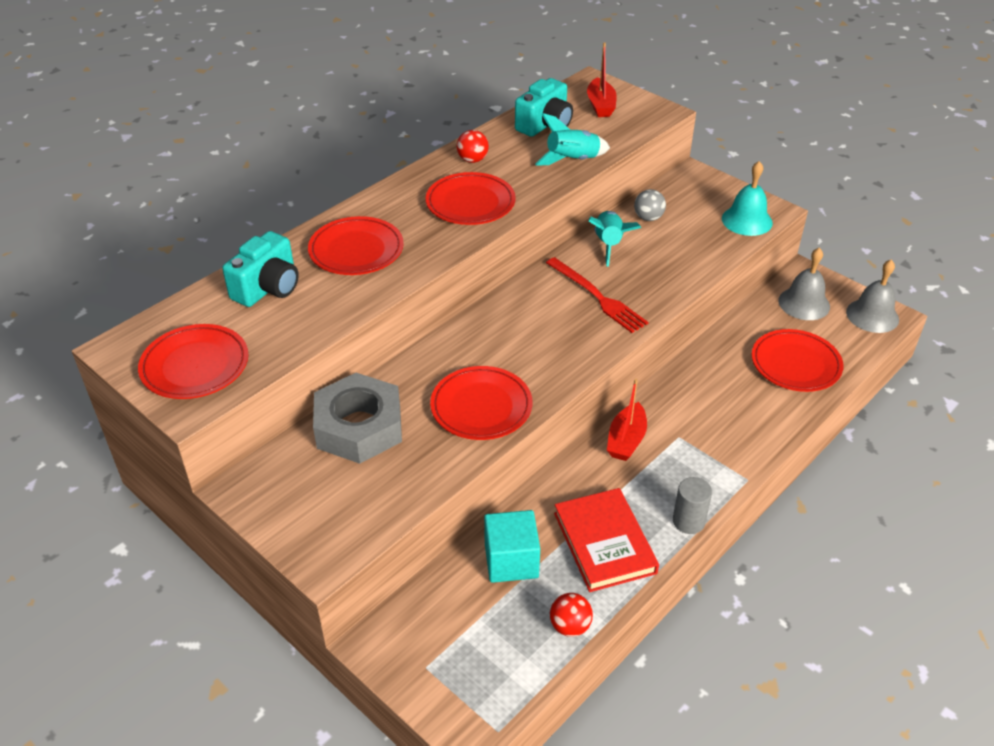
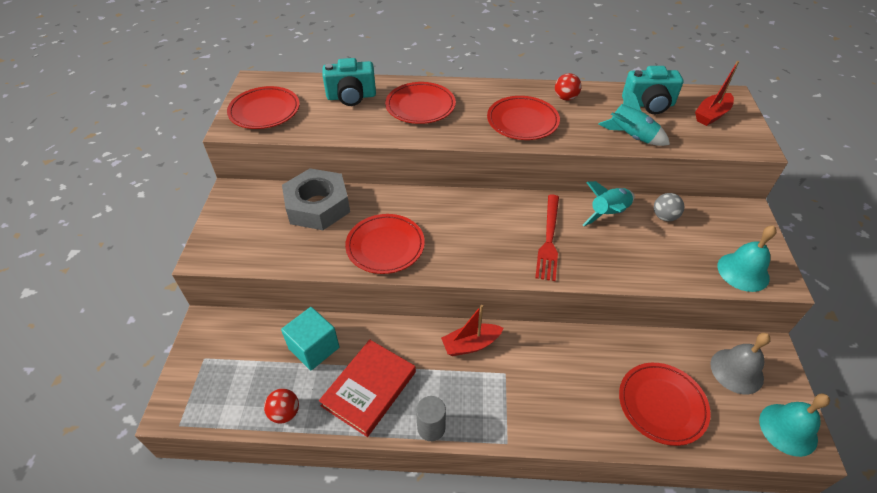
camera: 50 degrees right, 5 degrees up
(872, 315) = (788, 429): grey bell -> turquoise bell

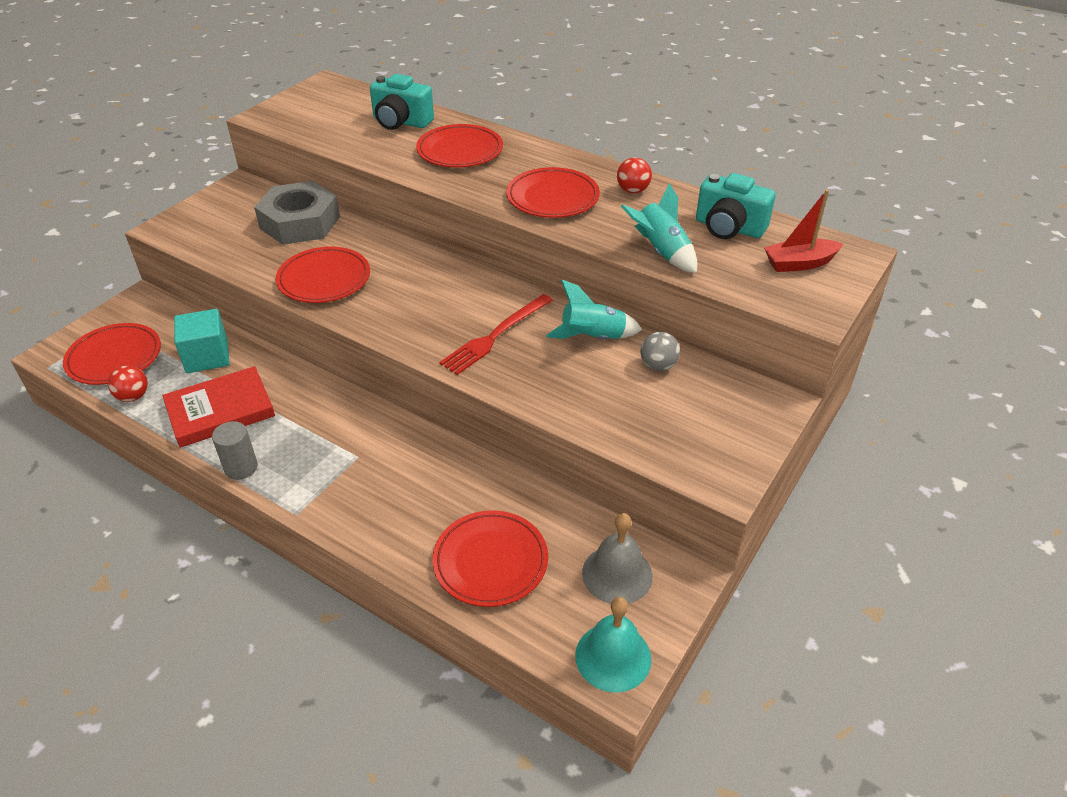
camera: 30 degrees right, 5 degrees down
(264, 111) = (306, 111): red plate -> red plate (114, 358)
(471, 344) = (351, 417): red boat -> none
(743, 271) = (689, 455): turquoise bell -> none

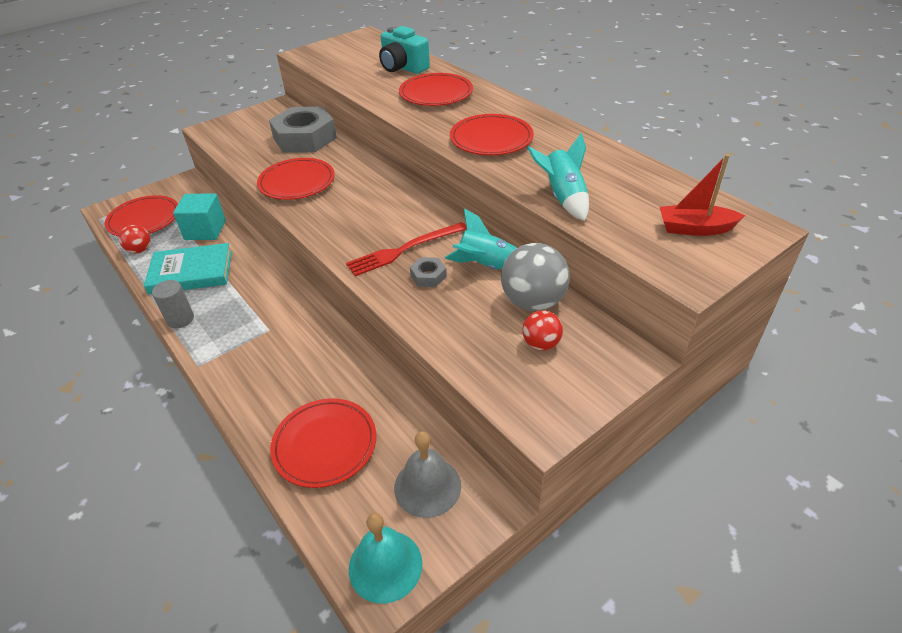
camera: 20 degrees right, 0 degrees up
(220, 410) = (191, 272): red book -> turquoise book
(537, 359) = (428, 276): none -> grey nut
(632, 190) = (565, 142): red ball -> red ball (541, 344)
(658, 366) = (533, 302): grey ball -> grey ball, size x1.79
(729, 228) = (639, 186): turquoise camera -> none

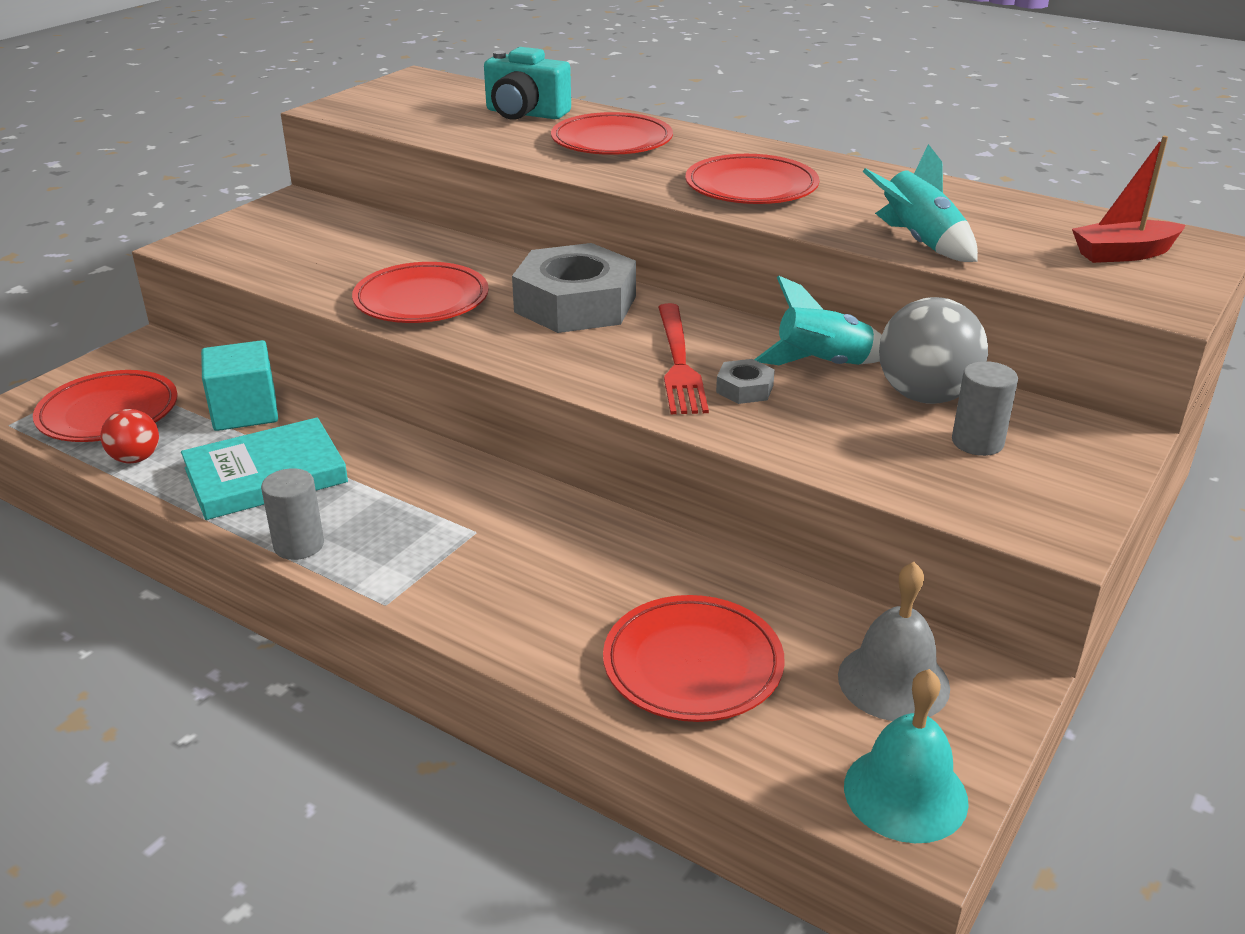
camera: 20 degrees left, 10 degrees down
(305, 138) = (382, 239): grey nut -> grey nut (575, 304)
(404, 250) = (679, 362): red fork -> red fork turned 45 degrees counterclockwise
(541, 344) = (977, 442): red ball -> grey cylinder

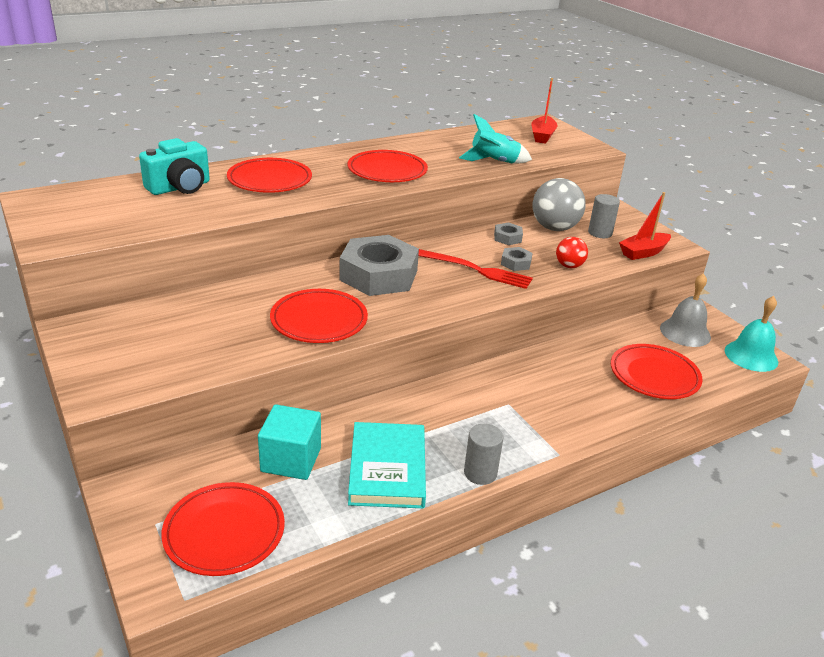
camera: 65 degrees left, 0 degrees up
(136, 458) = (312, 528): red ball -> red ball (569, 266)
(823, 364) = (507, 238): turquoise rocket -> grey nut
(965, 501) = (643, 252): none -> red boat

